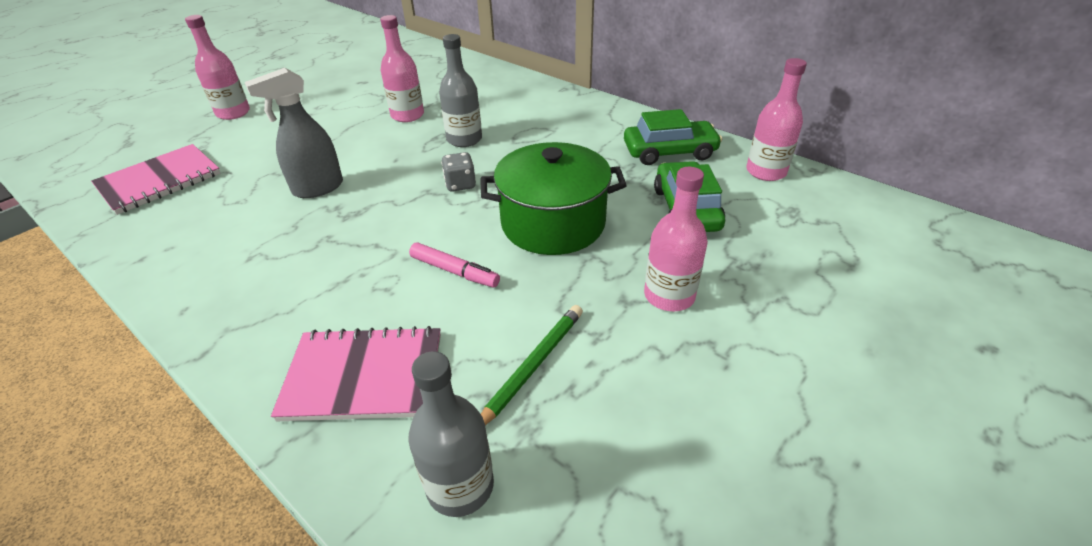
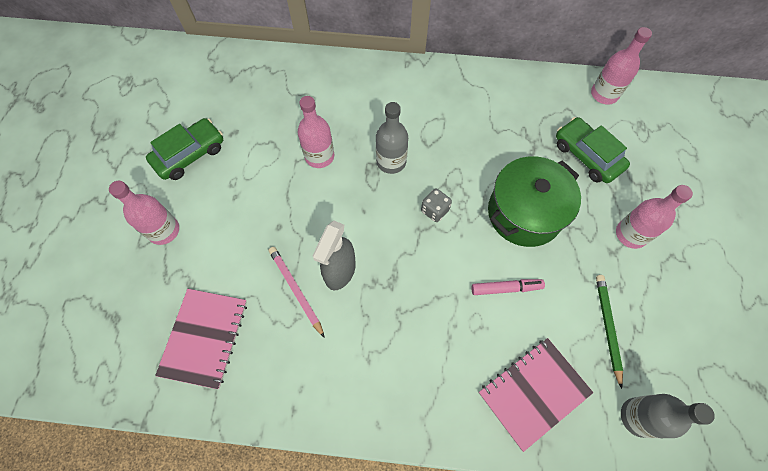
camera: 35 degrees left, 25 degrees up
(266, 184) = (296, 290): none -> pink pencil
(669, 152) = (536, 103): green car -> green car (190, 154)

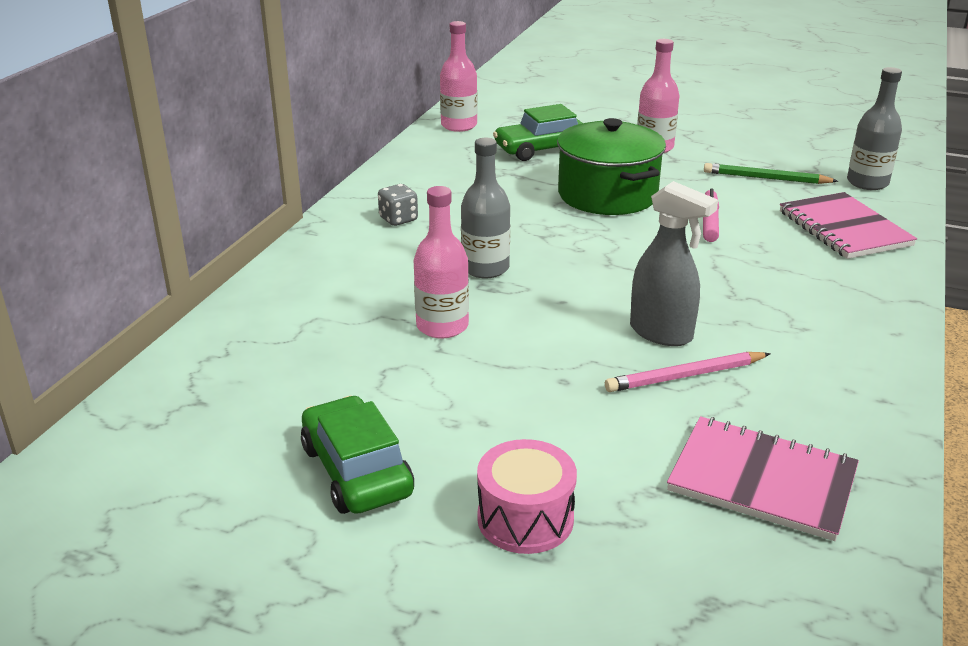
camera: 75 degrees left, 35 degrees down
(164, 231) = (525, 518): pink bottle -> pink drum
(434, 210) = (582, 249): grey dice -> grey dice (398, 219)

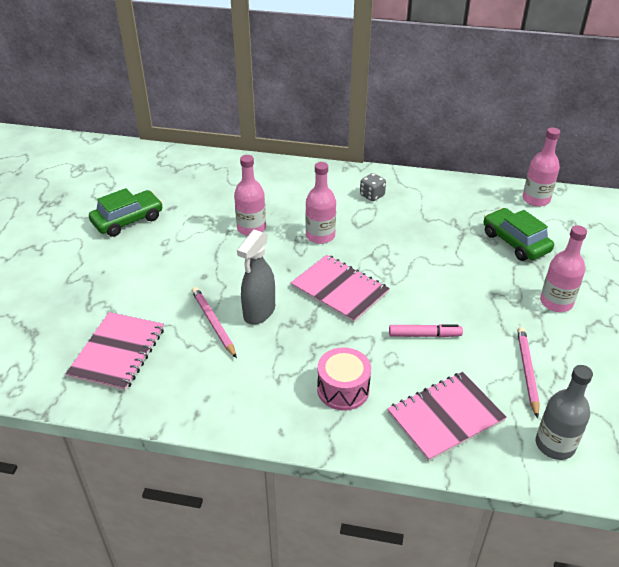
camera: 80 degrees right, 10 degrees up
(485, 268) = (320, 236): grey bottle -> pink bottle
(525, 518) = (93, 272): pink drum -> pink drum (343, 389)
(607, 195) = (448, 280): green pot -> none
(617, 266) = (339, 290): none -> pink notebook
(765, 178) = (527, 371): green pencil -> pink pencil

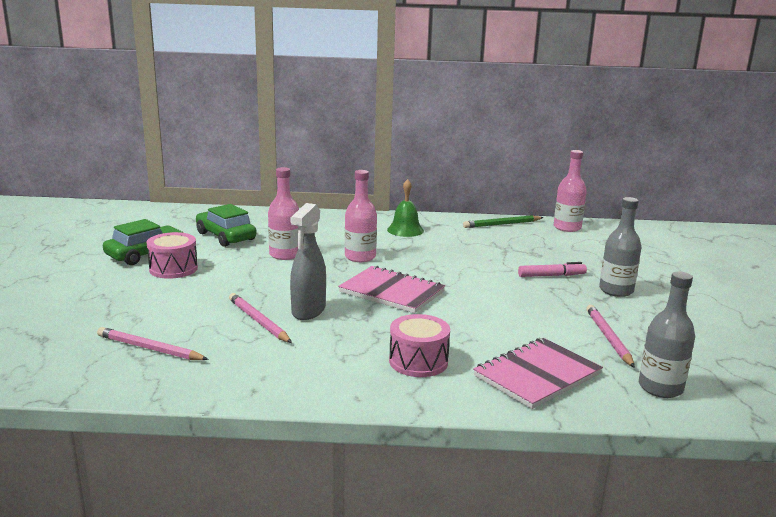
camera: 10 degrees left, 20 degrees down
(118, 353) = (149, 348): pink notebook -> pink pencil
(149, 243) = (173, 269): none -> pink drum
(372, 195) = (405, 230): grey dice -> green bell
(424, 335) = (492, 318): pink marker -> pink marker (551, 276)
(470, 191) = (502, 224): none -> green pencil
(515, 242) = (559, 254): green car -> green car (226, 236)
(556, 302) = (616, 290): pink bottle -> grey bottle

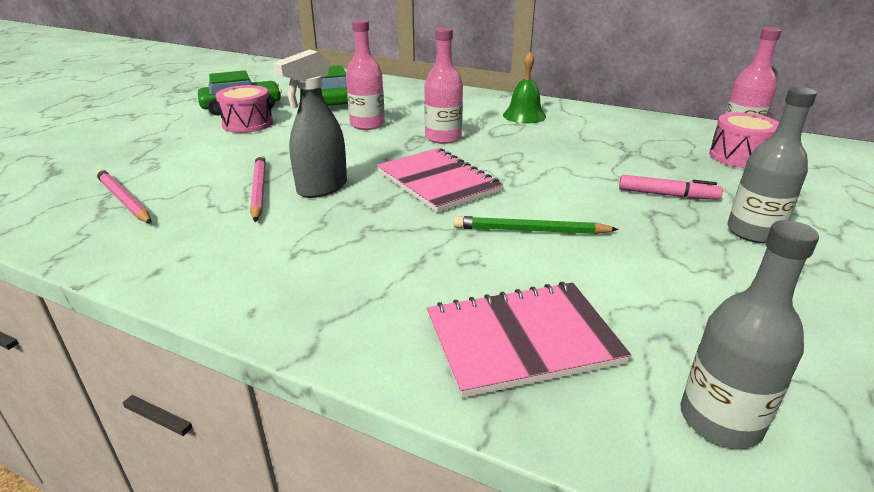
camera: 25 degrees right, 10 degrees up
(418, 361) = (377, 278): pink drum -> pink drum (739, 157)
(502, 224) = (650, 123): green pencil -> green pencil (530, 231)
(608, 338) = (687, 304): pink pencil -> none

